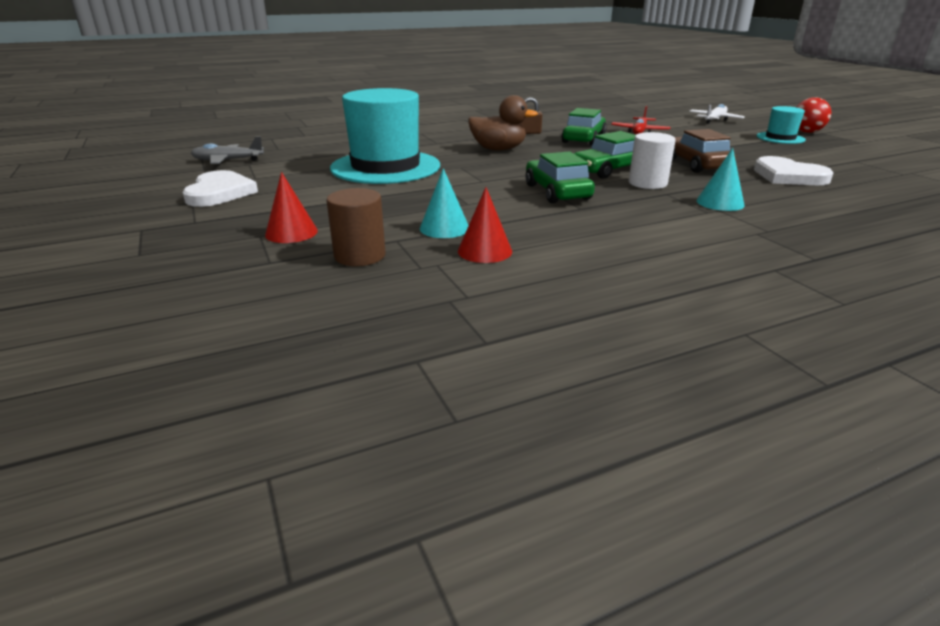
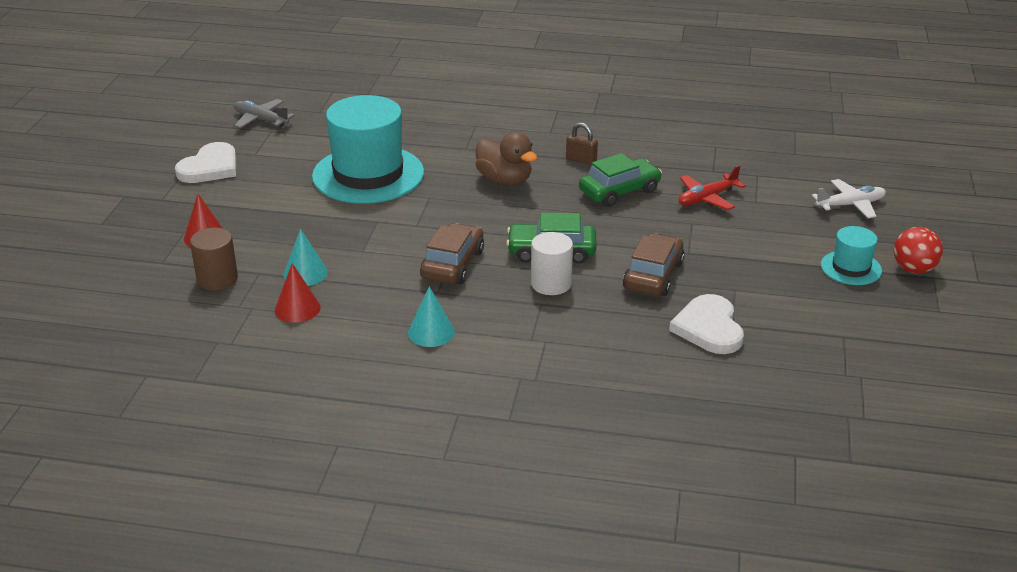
camera: 35 degrees right, 5 degrees up
(557, 192) = (452, 264): green car -> brown car
(720, 203) = (564, 334): turquoise cone -> turquoise cone (431, 332)

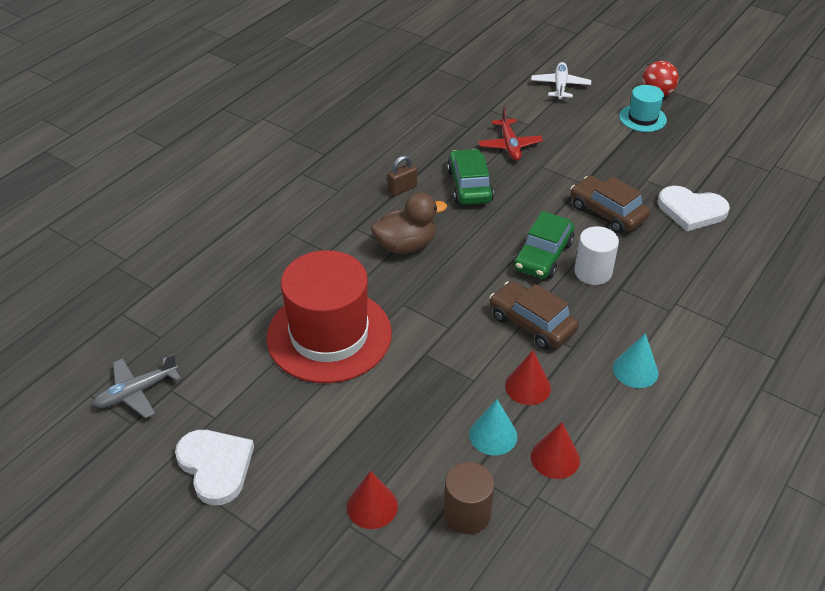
camera: 65 degrees left, 10 degrees up
(368, 174) = (329, 335): turquoise hat -> red hat
(371, 278) = (528, 387): none -> red cone

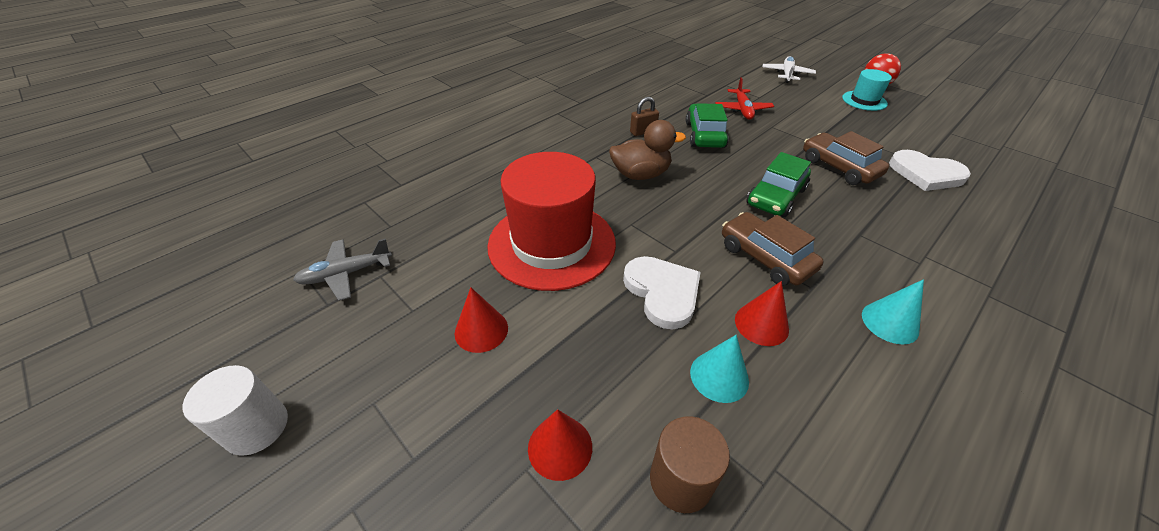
camera: 10 degrees right, 0 degrees up
(215, 466) = (393, 365): white heart -> white heart (662, 292)
(555, 458) = (798, 418): red cone -> red cone (481, 330)
(593, 272) = (829, 217): white cylinder -> white cylinder (257, 427)

